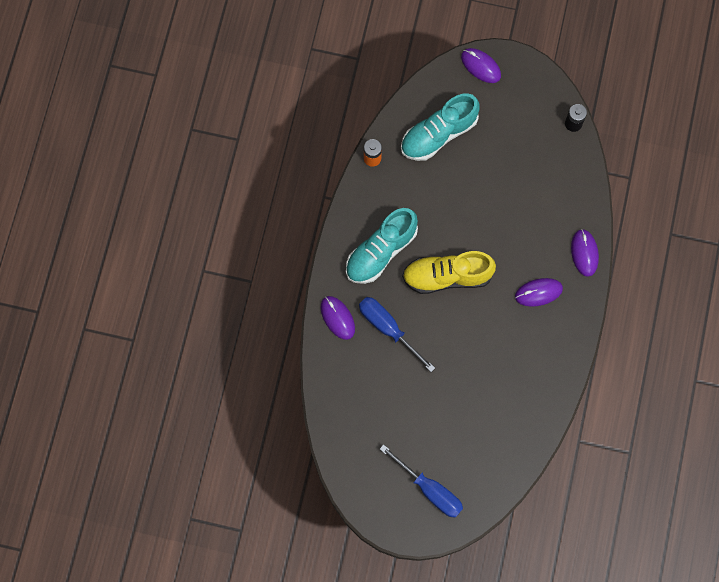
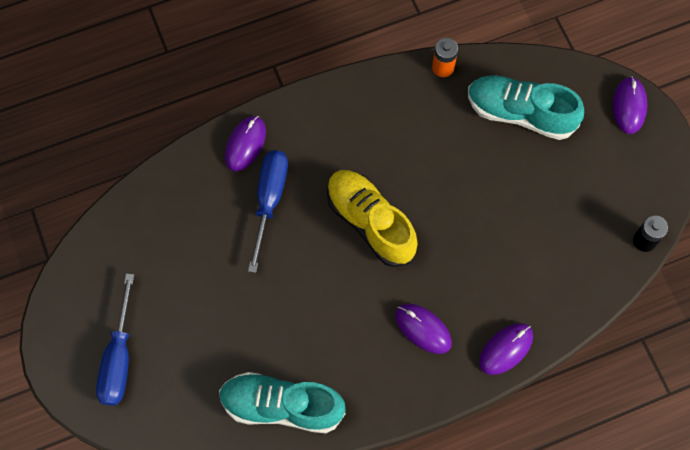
camera: 55 degrees right, 5 degrees down
(381, 251) = (348, 140): turquoise shoe -> turquoise shoe (282, 406)

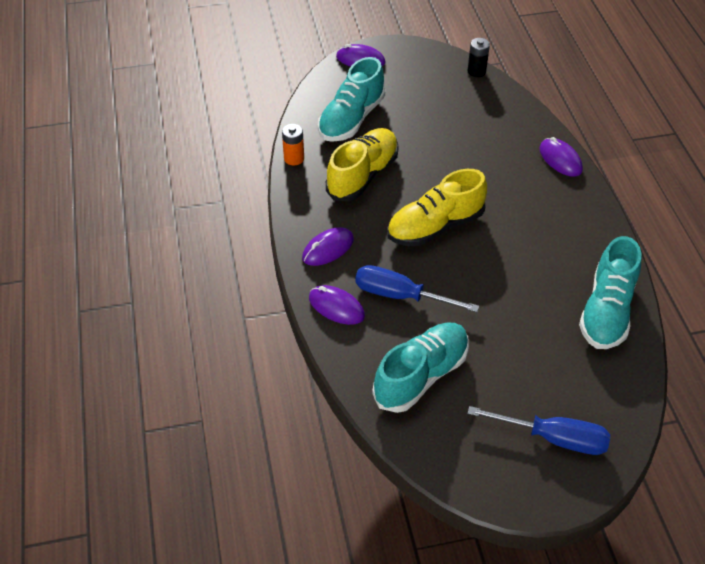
camera: 80 degrees left, 20 degrees down
(174, 232) = (421, 376): none -> turquoise shoe
(423, 329) = (539, 206): purple mouse -> purple mouse (328, 249)
(432, 139) = (362, 175): none -> yellow shoe

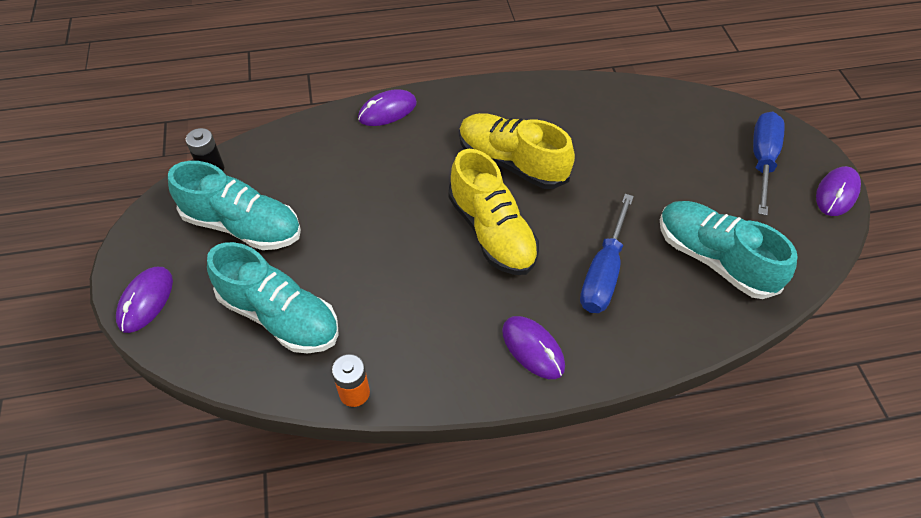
camera: 90 degrees left, 5 degrees up
(336, 307) = (629, 340): purple mouse -> purple mouse (836, 193)
(362, 175) = (397, 305): yellow shoe -> yellow shoe (511, 163)
(607, 311) = (603, 104): turquoise shoe -> turquoise shoe (243, 226)

